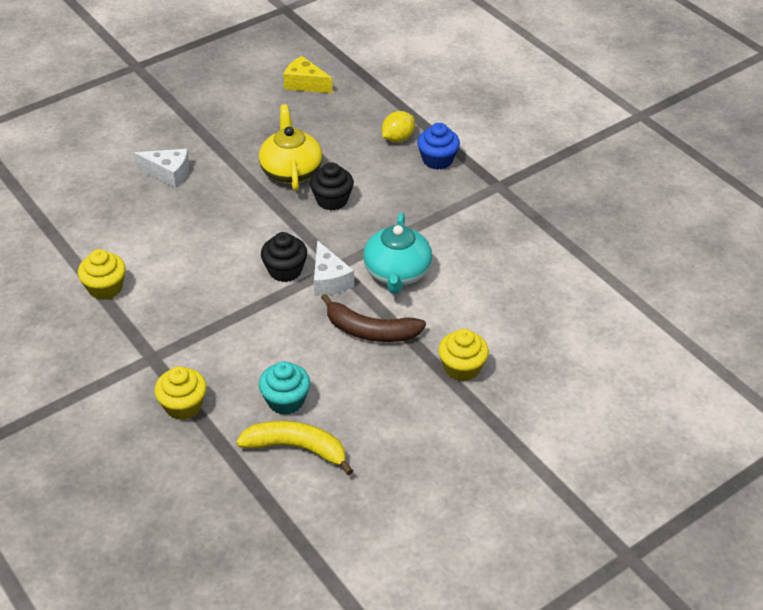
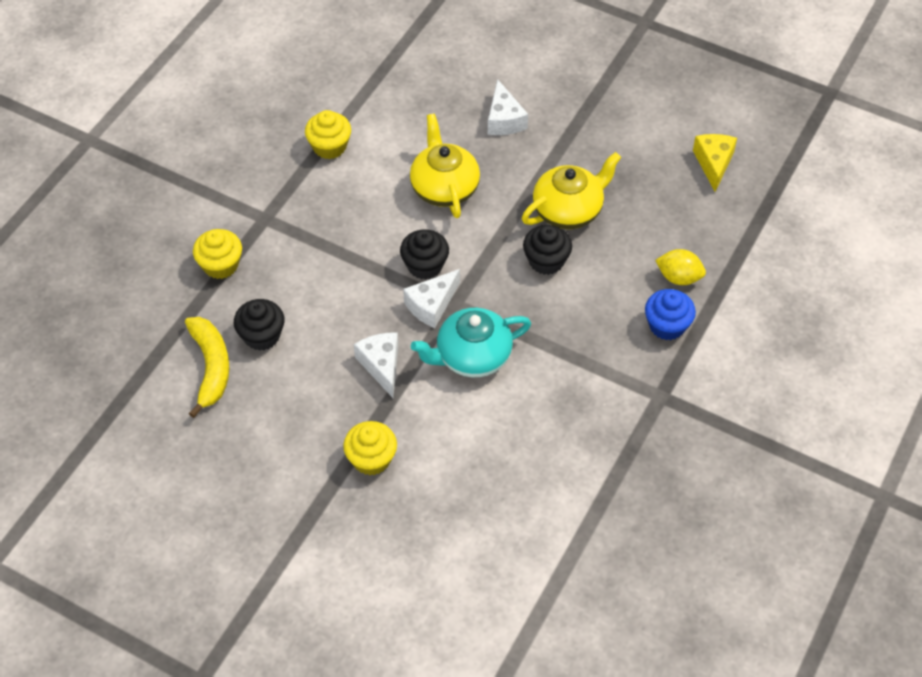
camera: 65 degrees right, 10 degrees up
(211, 232) = (444, 188): none -> yellow teapot
(285, 401) = (262, 336): turquoise cupcake -> black cupcake
(370, 331) = (381, 365): brown banana -> white cheese

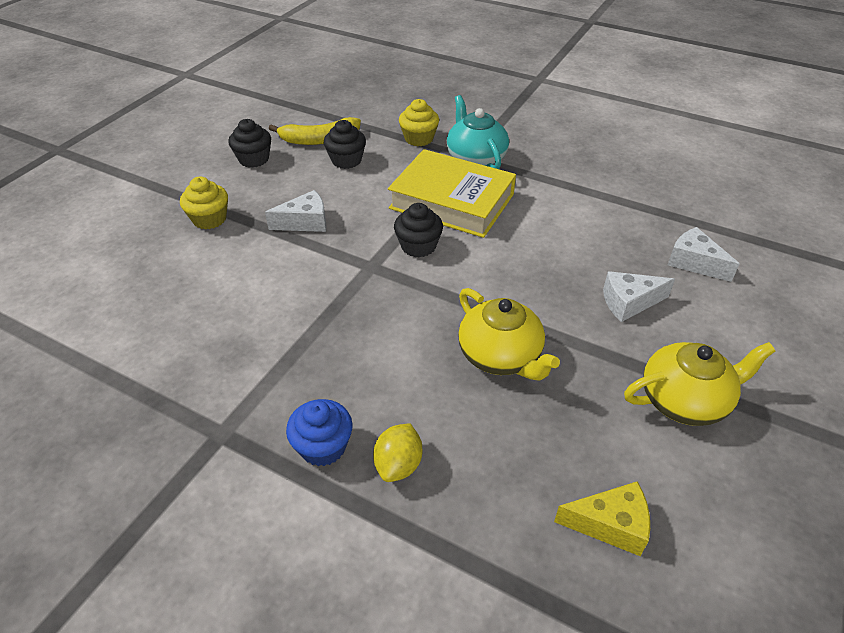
camera: 90 degrees right, 10 degrees down
(329, 147) = (558, 186): yellow cupcake -> none
(351, 237) = (452, 201): none -> yellow book
(431, 305) = (370, 251): white cheese -> white cheese (694, 263)
(444, 188) = (520, 258): yellow teapot -> yellow teapot (685, 400)
(472, 356) = (305, 278): turquoise teapot -> turquoise teapot (475, 158)
(546, 261) = (425, 335): black cupcake -> black cupcake (254, 159)

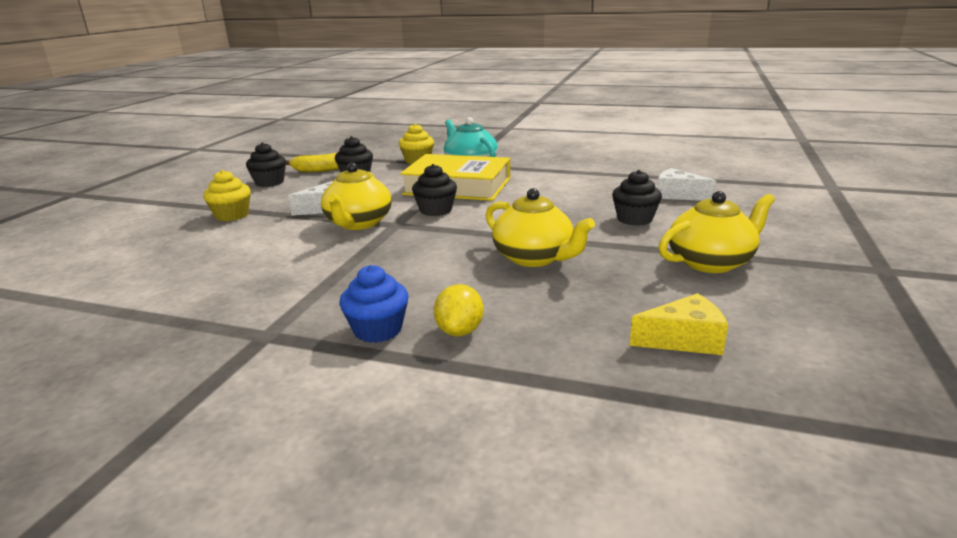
camera: 10 degrees left, 20 degrees down
(334, 257) = (358, 223): none -> yellow teapot
(629, 303) = (634, 219): white cheese -> black cupcake

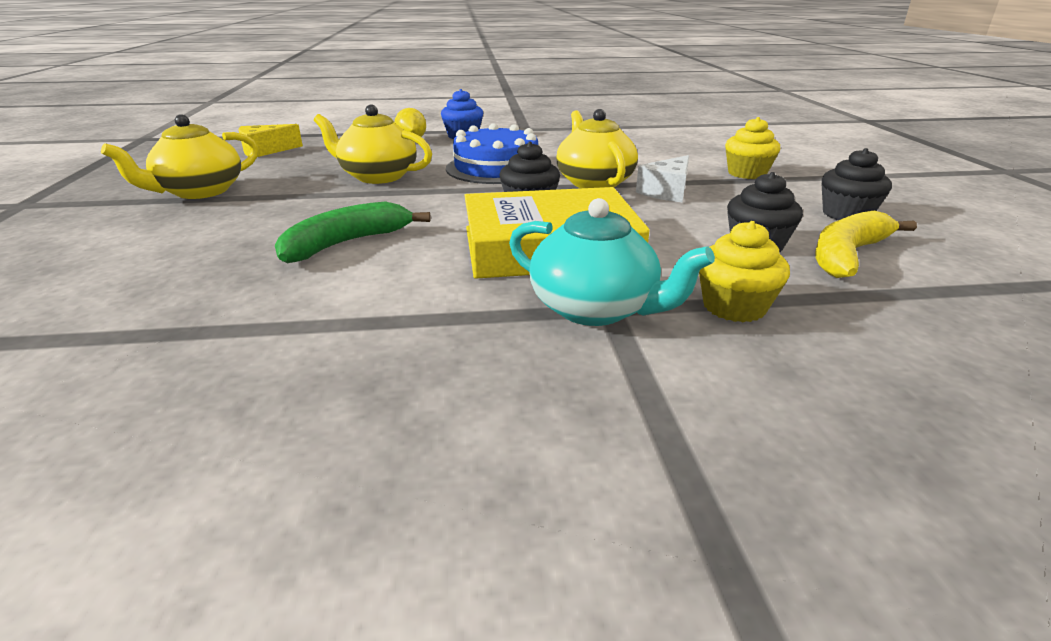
camera: 155 degrees right, 5 degrees up
(412, 252) = (496, 168): none -> blue cake
(571, 201) = (346, 243): none -> green banana
(634, 219) = (256, 226): black cupcake -> none
(677, 195) = (151, 279): white cheese -> none

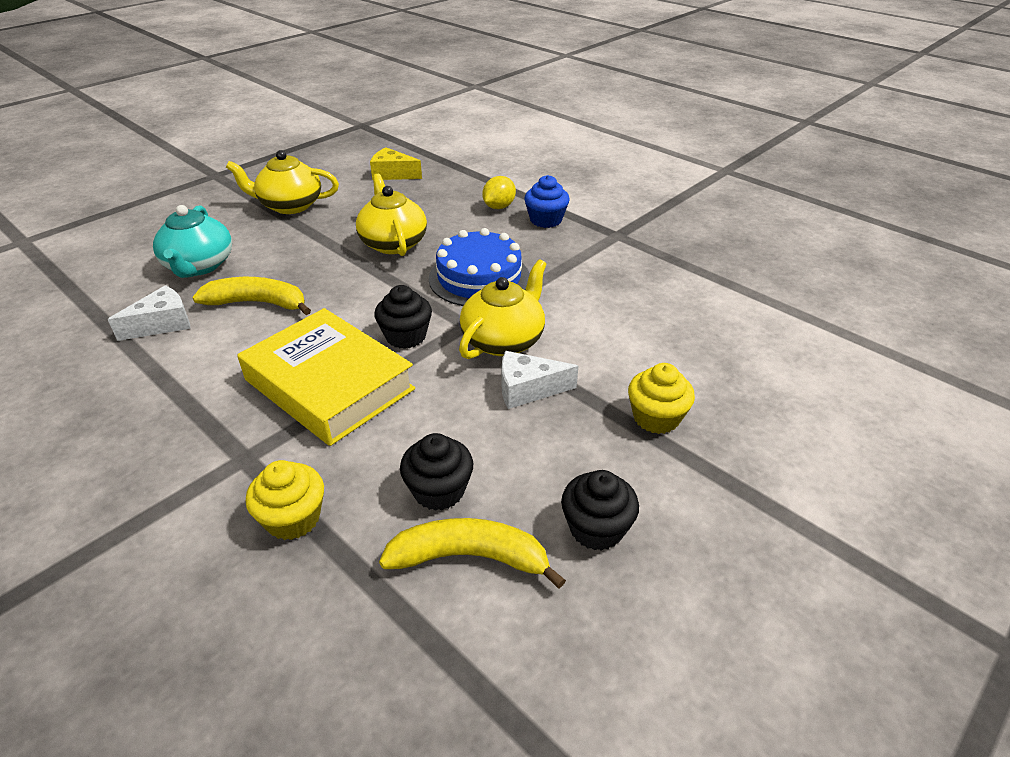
camera: 50 degrees right, 10 degrees up
(269, 297) = (162, 324): none -> white cheese
(346, 243) = (258, 303): green banana -> yellow banana
(595, 309) = (239, 452): turquoise teapot -> turquoise teapot (199, 266)

